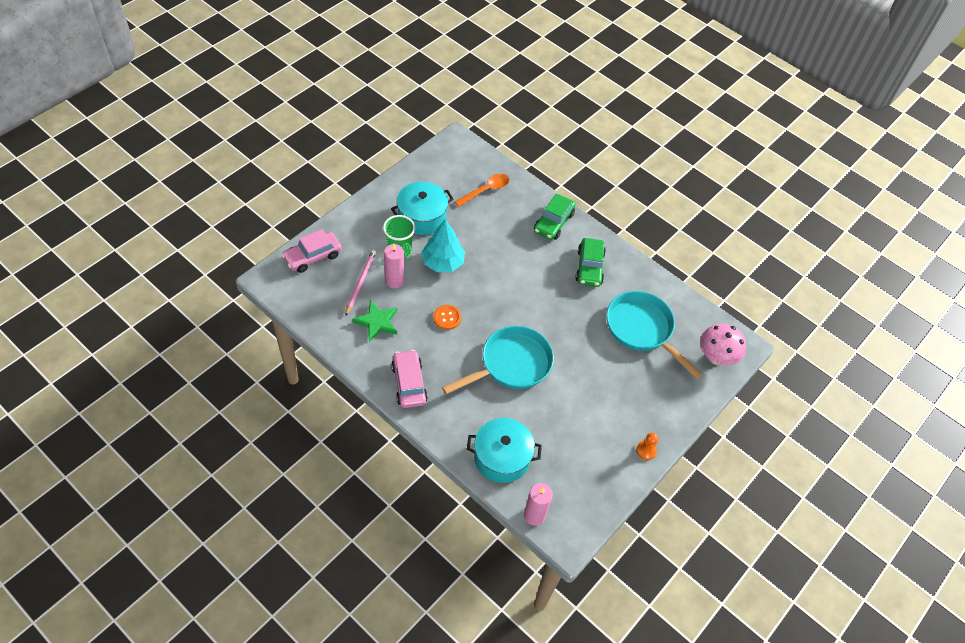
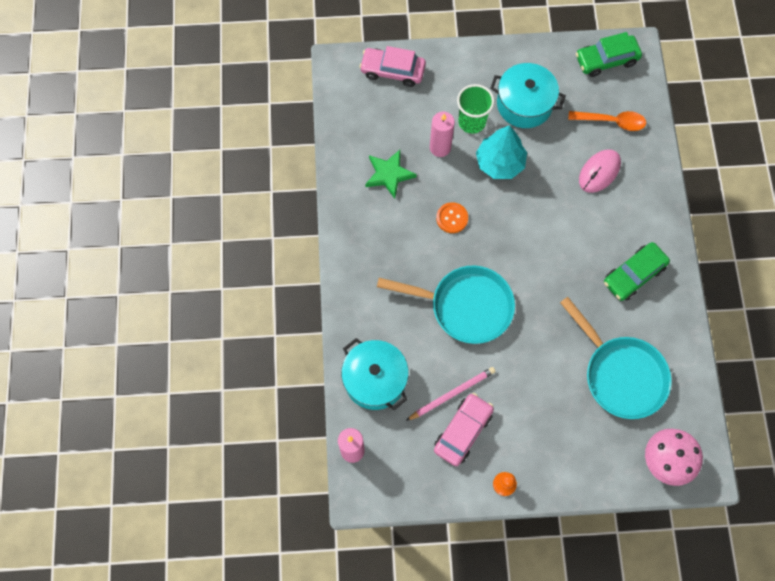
camera: 50 degrees right, 15 degrees up
(360, 282) = (410, 126): pink pencil -> pink pencil (452, 394)
(409, 383) = (362, 251): pink car -> pink car (463, 431)
(508, 224) = (599, 172): none -> pink mouse
(553, 222) = (645, 203): green car -> green car (606, 60)
(642, 329) = (621, 375): turquoise pan -> turquoise pan turned 135 degrees clockwise

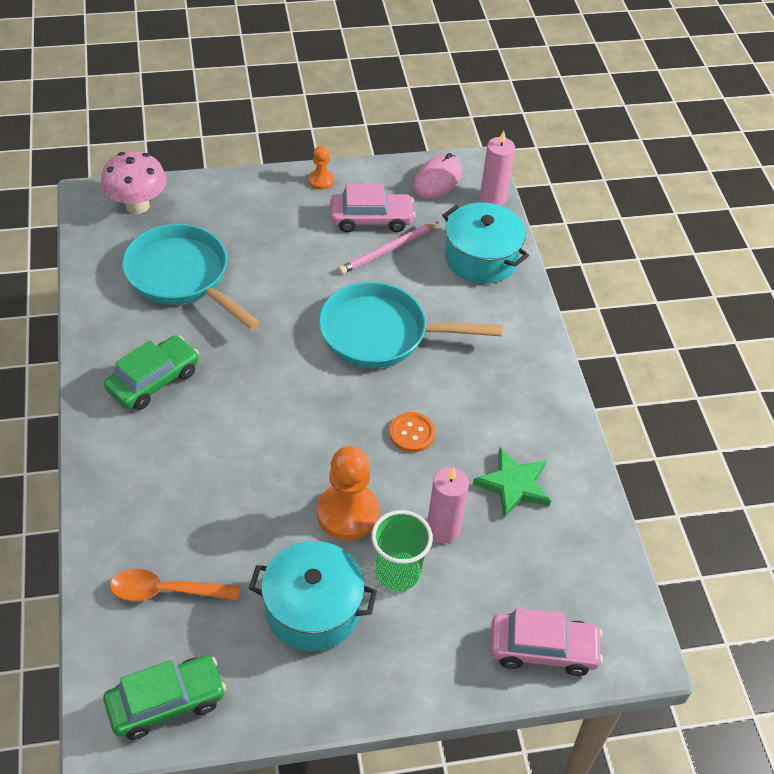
camera: 170 degrees right, 20 degrees down
(463, 431) = (371, 219): pink car -> pink car turned 120 degrees counterclockwise
(500, 163) = (348, 513): turquoise tree -> orange pawn
(599, 172) = (192, 511): pink mouse -> pink mouse (437, 180)

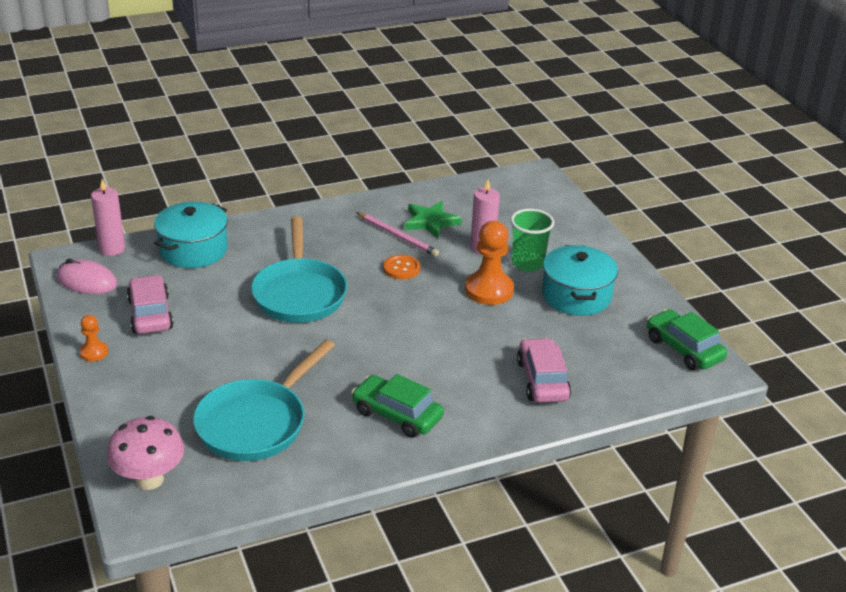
camera: 100 degrees left, 15 degrees down
(166, 591) = (600, 366): orange spoon -> none
(387, 250) = (192, 300): pink pencil -> pink pencil (398, 236)
(543, 649) = (553, 205): pink car -> pink car (542, 380)

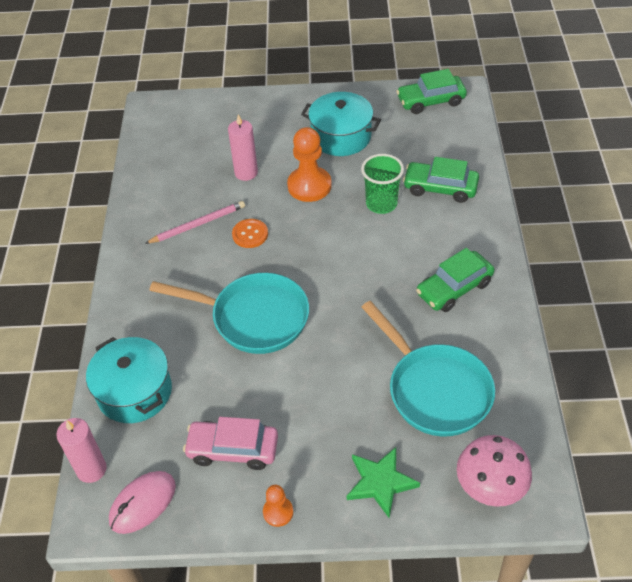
camera: 65 degrees left, 15 degrees up
(430, 222) = (187, 196): green star -> green star (380, 482)
(528, 263) = (283, 151): green cup -> green cup (381, 204)
(542, 380) = (440, 188): pink car -> green car

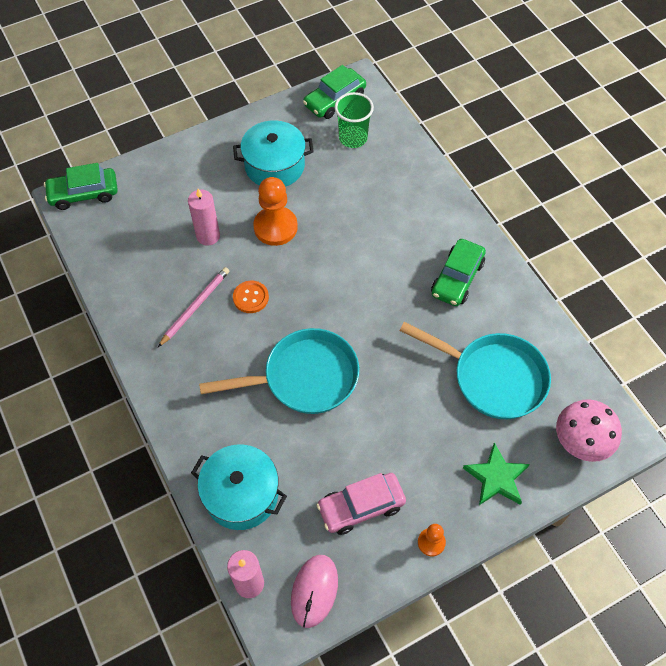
camera: 30 degrees left, 10 degrees up
(381, 204) = (350, 221): green cup -> green cup (353, 138)
(440, 188) = (392, 186): green car -> green car (84, 194)

